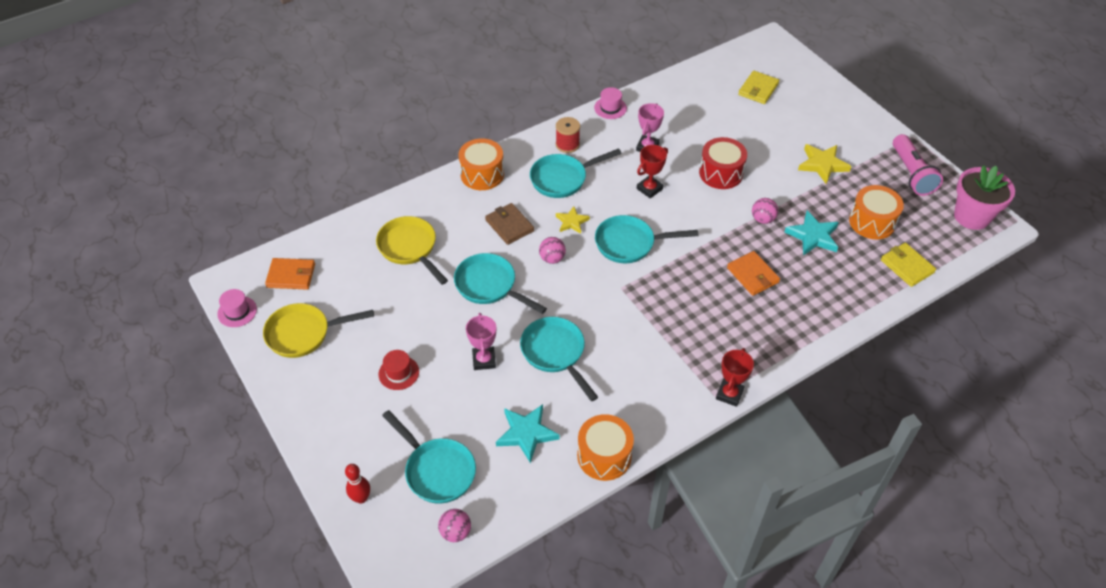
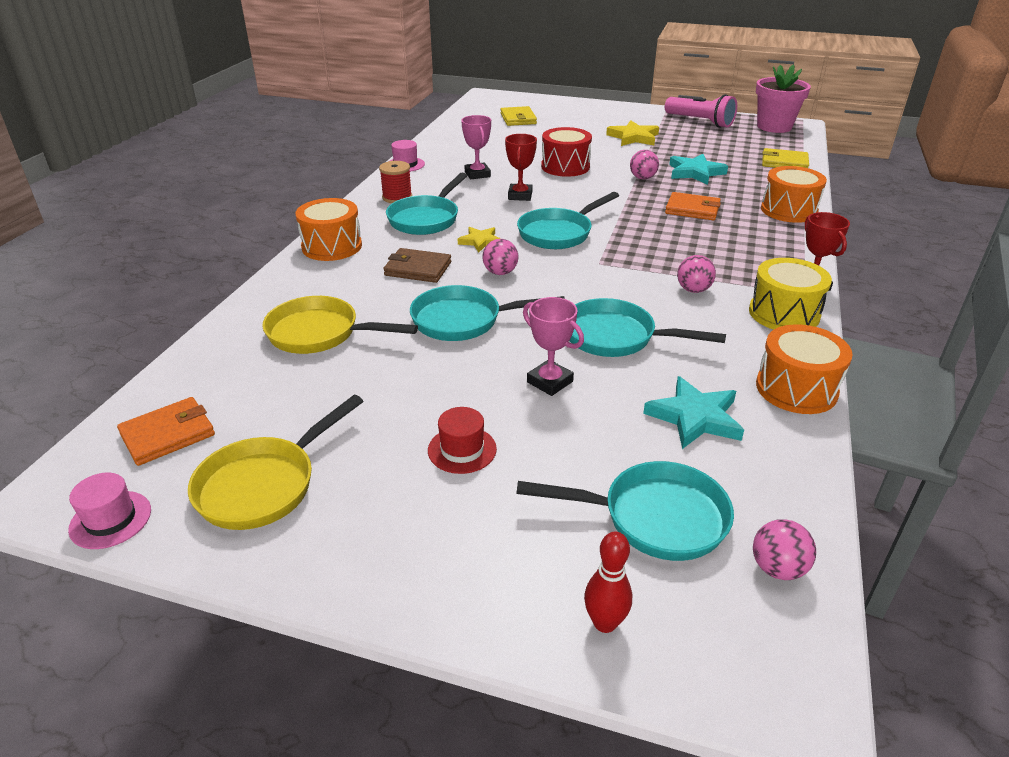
camera: 40 degrees left, 15 degrees down
(648, 348) = (693, 290): none -> pink ball
(677, 403) = (784, 313): none -> yellow drum
(872, 222) = (720, 151): orange drum -> orange drum (788, 210)

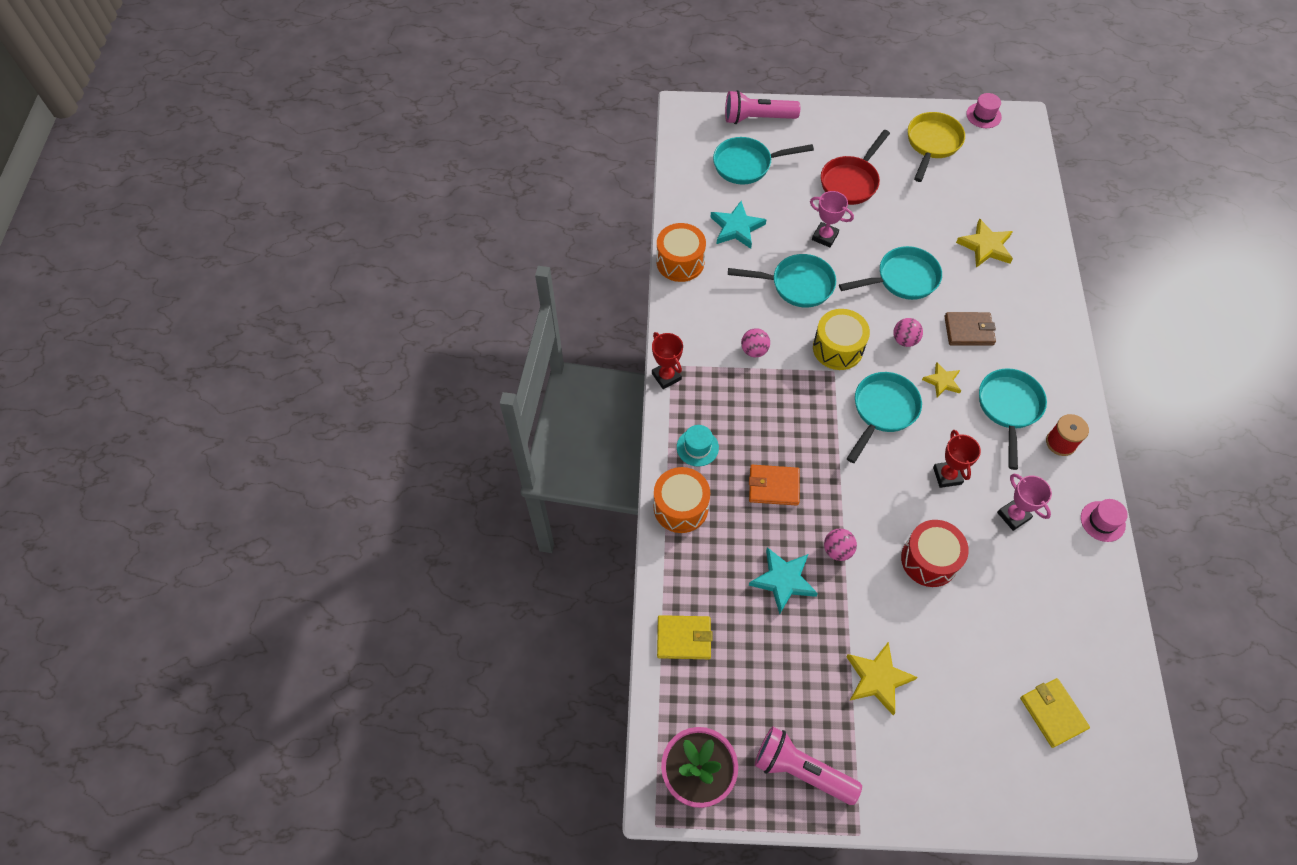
camera: 165 degrees right, 25 degrees up
(168, 434) = (1003, 159): orange wallet -> none
(320, 334) = (985, 246): yellow pan -> yellow star
(332, 246) = (1055, 345): orange drum -> none
(462, 450) = (851, 181): red hat -> red pan
(605, 623) = (757, 118): red bowling pin -> pink flashlight
(770, 237) = (697, 447): none -> turquoise hat
(777, 568) = (691, 153): pink ball -> none
(784, 313) = (687, 336): yellow drum -> yellow drum (838, 348)

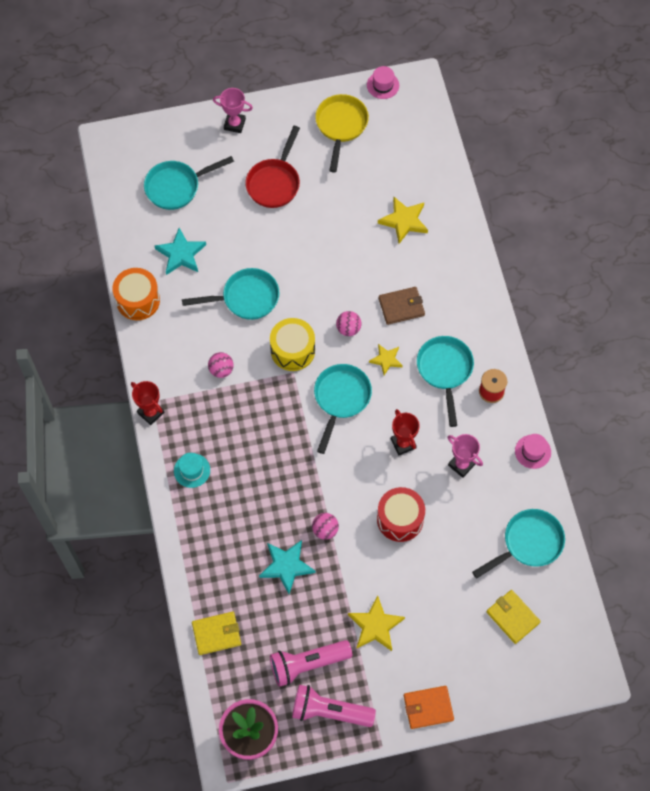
camera: 15 degrees left, 5 degrees up
(680, 507) = (189, 526): orange drum -> none
(757, 118) = (176, 135): pink flashlight -> pink flashlight (307, 664)
(773, 486) = (262, 489): orange wallet -> orange wallet (428, 708)
(825, 237) = (261, 244): pink trophy -> pink trophy (234, 124)
(902, 279) = (337, 270): turquoise pan -> turquoise pan (528, 543)

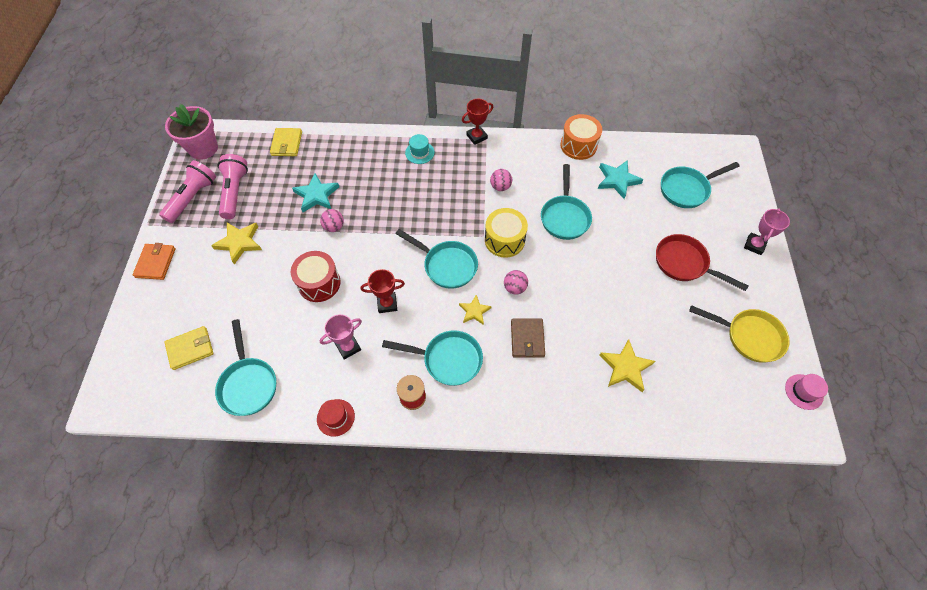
camera: 105 degrees right, 5 degrees down
(177, 187) = (687, 189): turquoise pan -> turquoise pan turned 105 degrees counterclockwise
(533, 451) = (335, 417): pink hat -> red hat

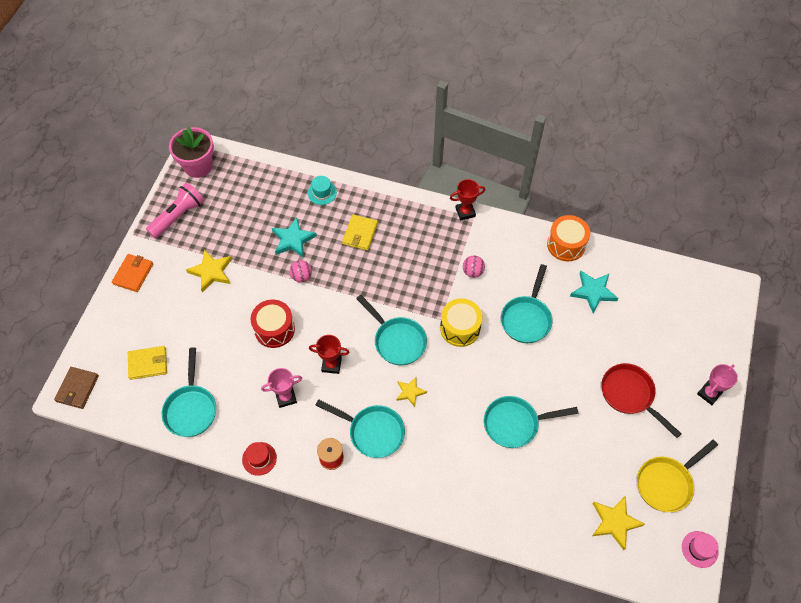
camera: 15 degrees right, 0 degrees up
(235, 192) = (218, 219): pink flashlight -> none
(287, 144) = (277, 178): yellow wallet -> yellow wallet (360, 233)
(419, 152) = (403, 217): turquoise hat -> turquoise hat (322, 193)
(515, 288) = (455, 378): pink ball -> none
(527, 339) = (451, 431): brown wallet -> brown wallet (77, 388)
(625, 367) = (535, 482): yellow star -> yellow star (615, 522)
(687, 189) = (661, 318): turquoise pan -> turquoise pan (515, 424)
(749, 336) = (667, 483): yellow pan -> yellow pan turned 105 degrees clockwise

